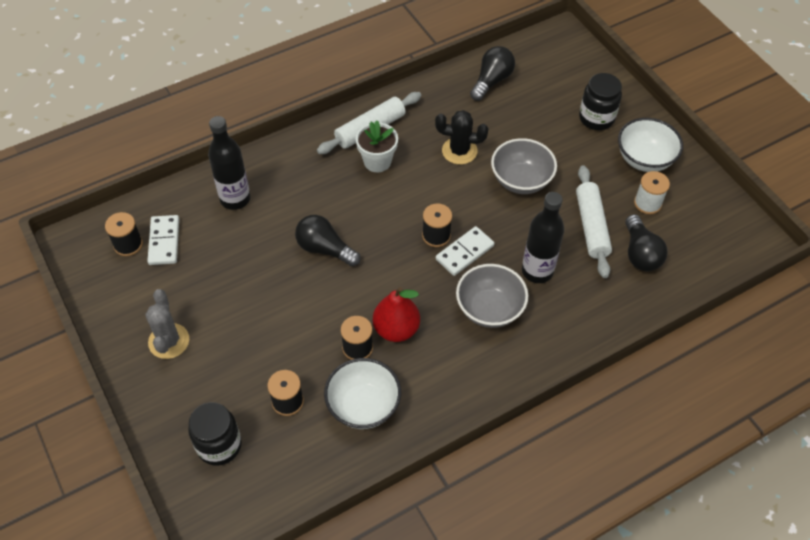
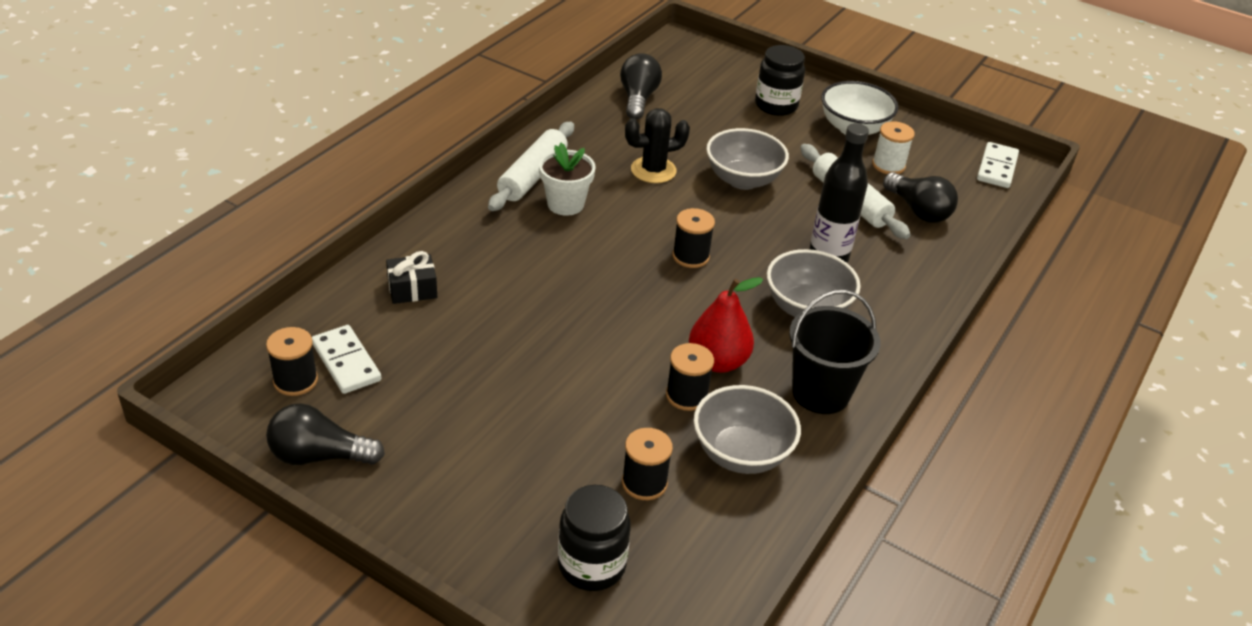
camera: 30 degrees left, 15 degrees down
(169, 341) = (434, 471): grey cactus -> none
(235, 199) = (412, 289): black bottle -> black gift
(325, 249) = (568, 307): black light bulb -> black light bulb (319, 455)
(363, 406) = (741, 453): white bowl -> grey bowl
(450, 381) = (820, 393): none -> black bucket
(465, 252) = (736, 263): white domino -> white domino (997, 168)

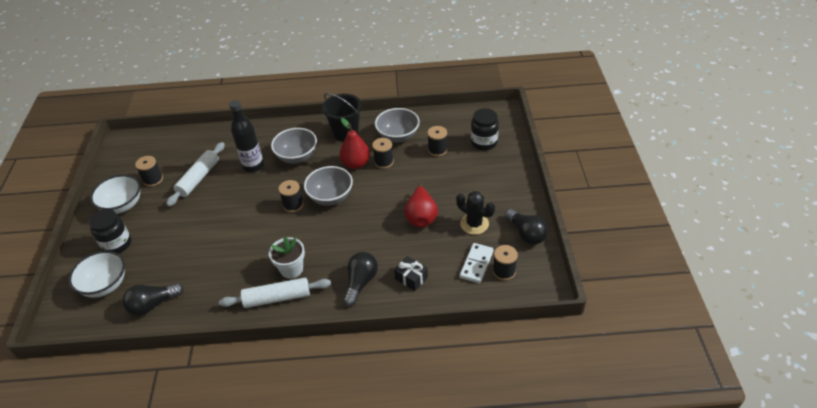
camera: 120 degrees left, 5 degrees up
(508, 363) = (421, 217): none -> red pear
(653, 170) = (229, 255): black cactus -> black cactus (474, 224)
(710, 81) = (105, 285): none -> white bowl
(743, 180) = (210, 220): grey bowl -> grey bowl (331, 197)
(888, 165) = (153, 179): white spool -> black spool
(918, 210) = (189, 156): black light bulb -> black light bulb (360, 283)
(997, 168) = (127, 147): white domino -> none

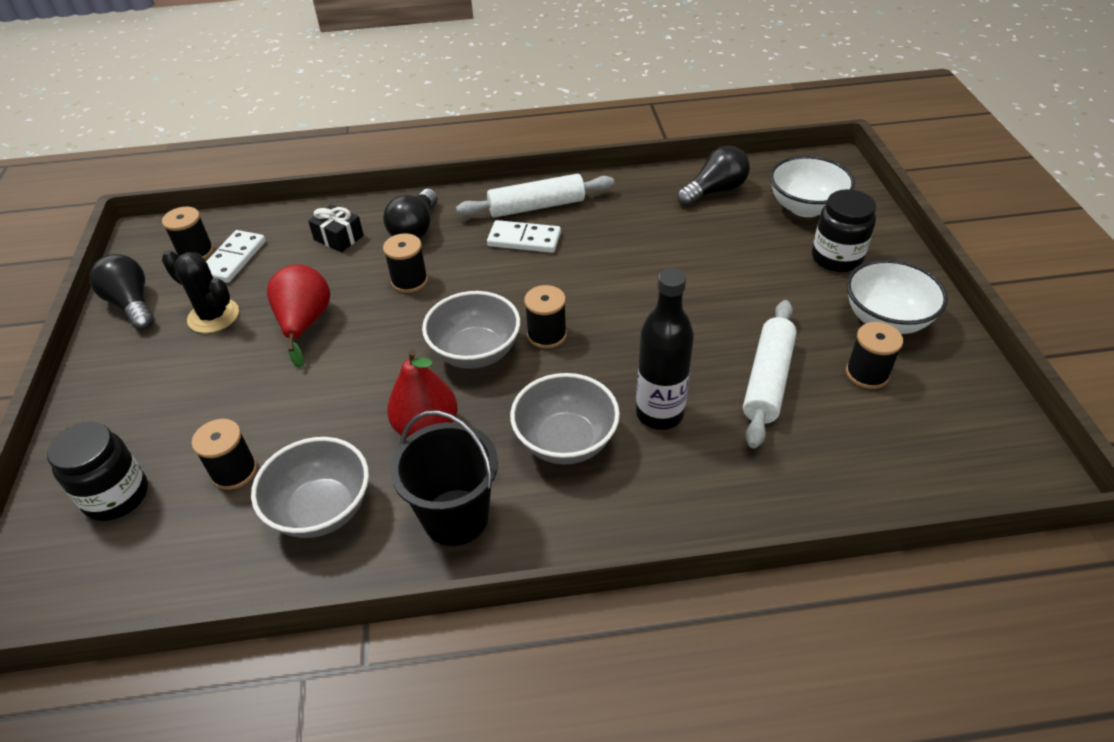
camera: 175 degrees right, 0 degrees up
(291, 269) = (524, 239): white flower pot -> white domino
(384, 162) = (363, 435): black spool -> black spool (409, 281)

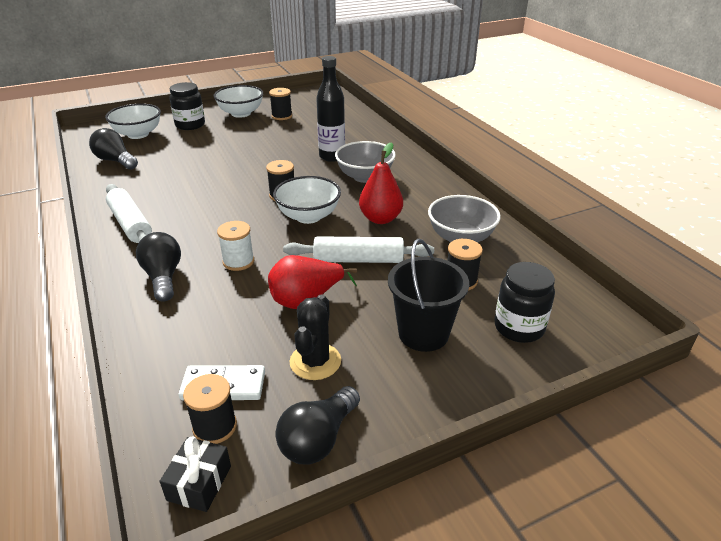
camera: 110 degrees left, 10 degrees down
(339, 238) = (179, 320): black gift -> black gift (199, 483)
(409, 281) = (238, 261): black spool -> white spool
(415, 229) = (163, 277): black light bulb -> black light bulb turned 105 degrees counterclockwise
(455, 517) = (433, 197): black bucket -> black bucket (423, 333)
(475, 352) = (308, 216): grey bowl -> white bowl
(524, 239) = (177, 221): white domino -> none
(767, 380) = (295, 135): white rolling pin -> white rolling pin (358, 260)

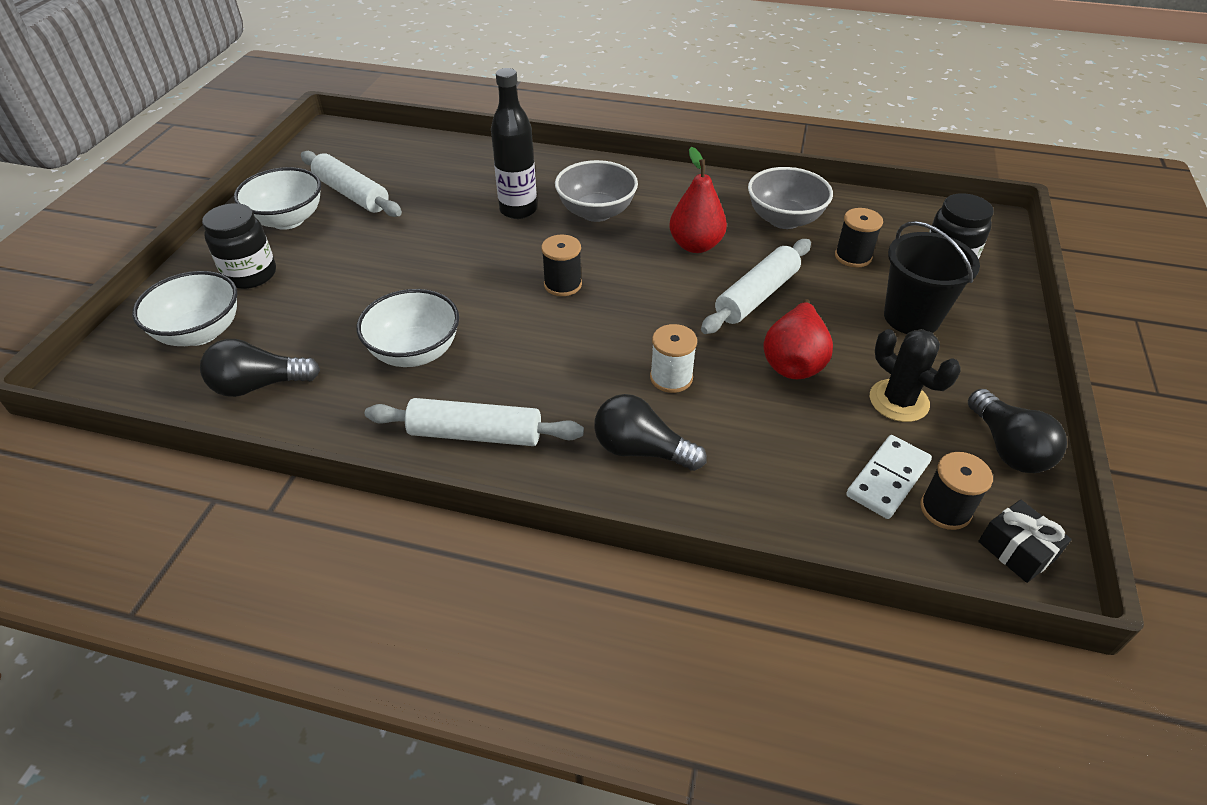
camera: 50 degrees left, 10 degrees up
(281, 116) = (352, 194): black spool -> white rolling pin
(308, 216) = (633, 288): white bowl -> white bowl (415, 352)

